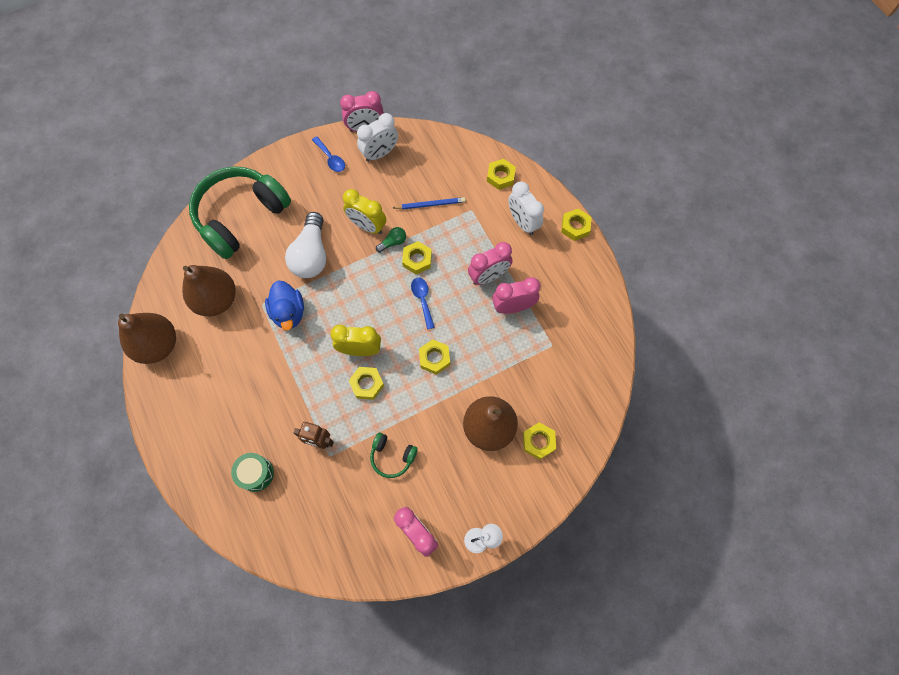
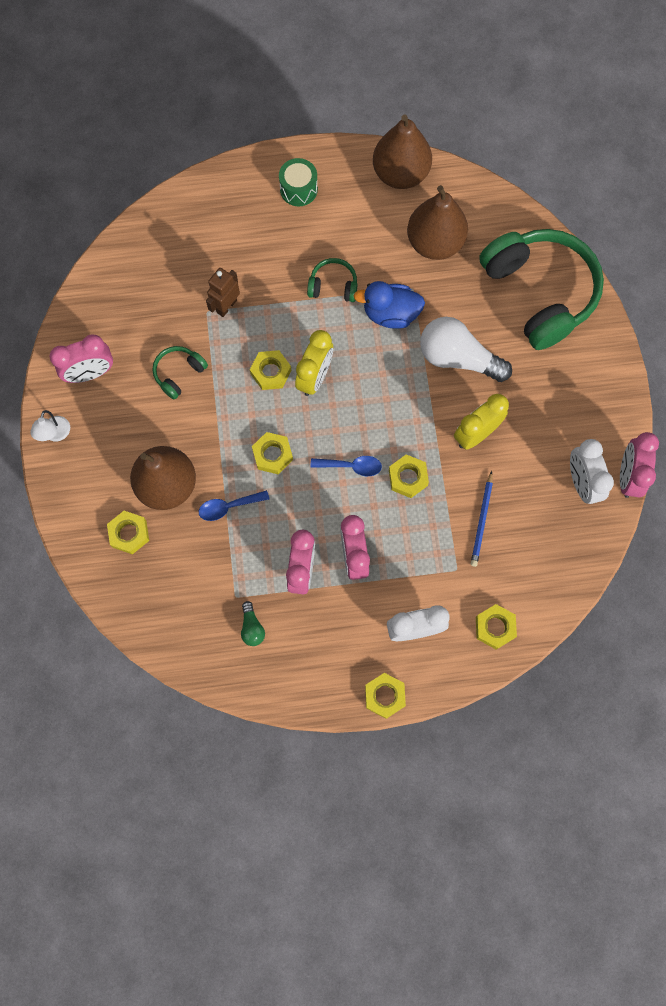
camera: 110 degrees right, 5 degrees up
(256, 474) = (218, 237): green drum -> green drum (298, 189)
(276, 363) = (333, 286): none -> green headphones
(330, 158) = (593, 419): blue spoon -> blue spoon (229, 507)
(393, 242) = (442, 457): green light bulb -> green light bulb (252, 627)

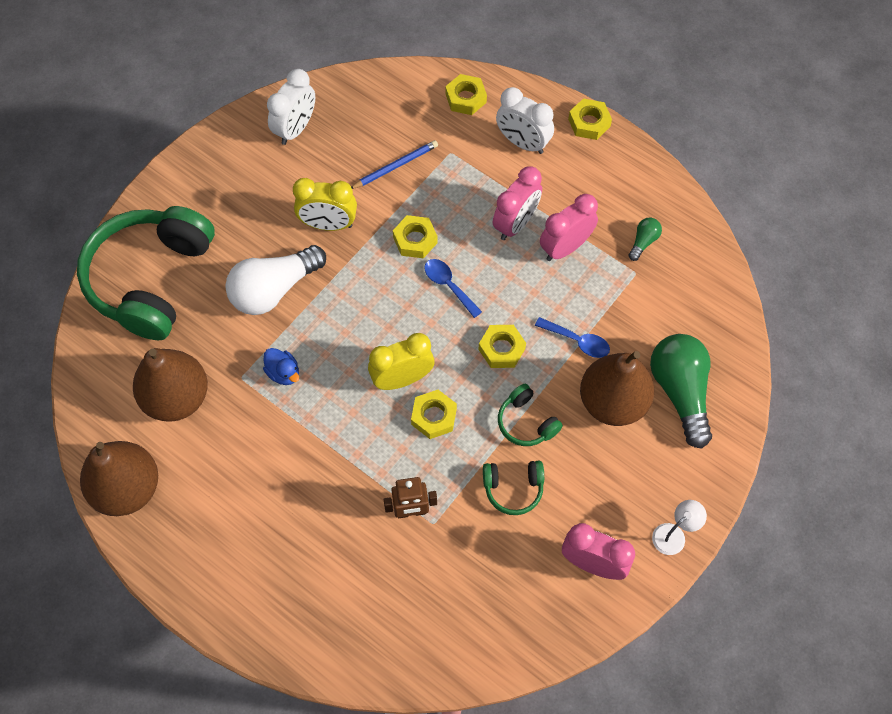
camera: 135 degrees left, 10 degrees down
(129, 533) = (680, 392): yellow nut -> green light bulb
(298, 189) = (229, 564): green drum -> none
(333, 286) = (302, 442): green headphones -> green headphones (526, 422)
(390, 314) = (283, 373): blue duck -> blue duck, size x0.61
(458, 358) = (274, 289): white light bulb -> white light bulb turned 75 degrees clockwise
(628, 476) = (259, 105): pink clock -> none

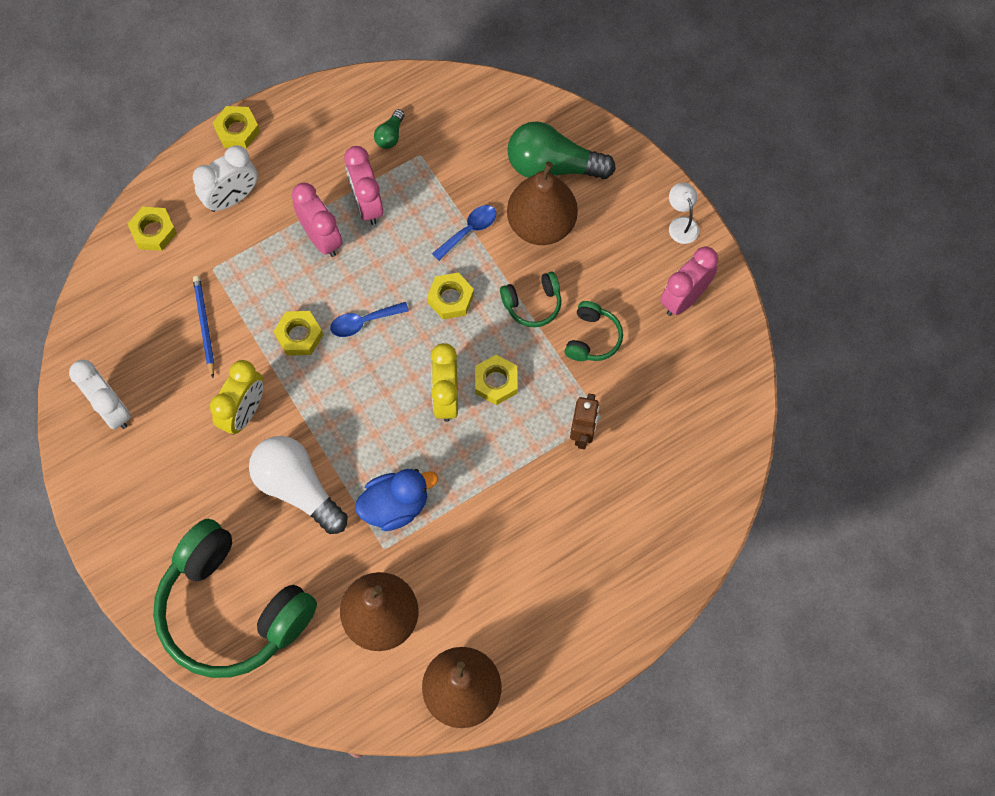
camera: 70 degrees left, 5 degrees up
(274, 289) = (298, 488): white light bulb -> white light bulb turned 150 degrees clockwise
(283, 373) = (395, 506): blue duck -> blue duck, size x1.65
(643, 242) = (390, 135): green light bulb -> green light bulb turned 120 degrees counterclockwise

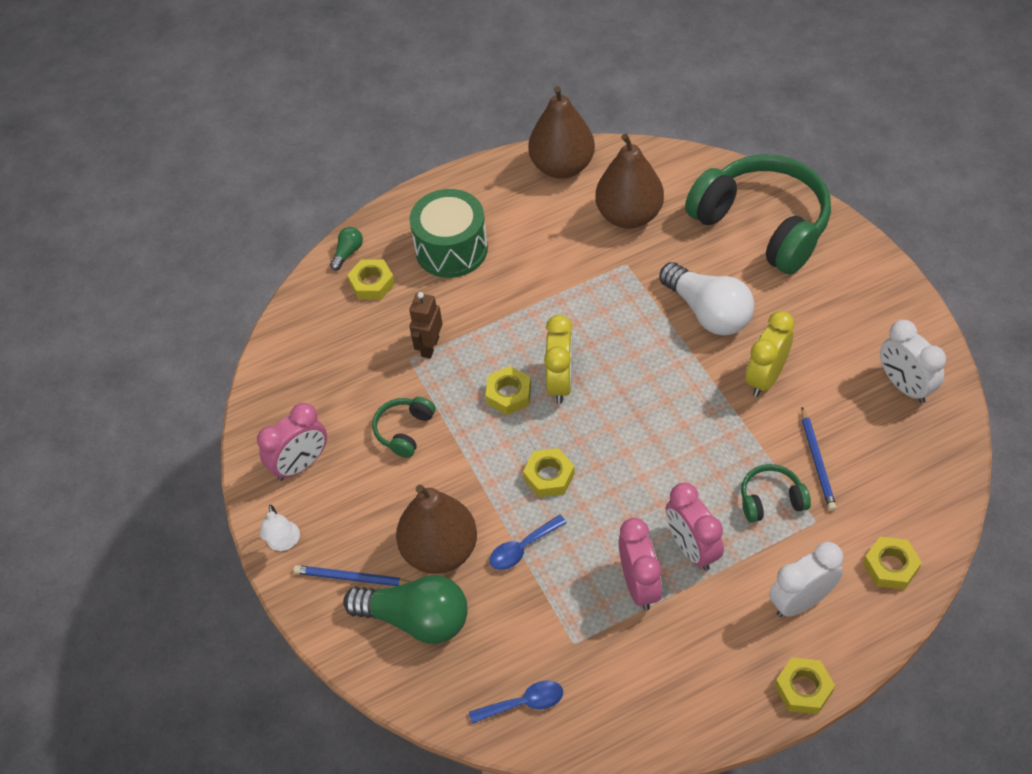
camera: 170 degrees left, 15 degrees down
(299, 335) = (713, 447): yellow nut -> yellow nut (372, 283)
(364, 322) = (643, 457): blue spoon -> blue spoon (523, 703)
(390, 135) = (609, 670): green light bulb -> green light bulb (348, 253)
(395, 506) = (614, 295): blue duck -> none
(532, 304) = (461, 467): green headphones -> green headphones (771, 500)
(577, 561) = (451, 249): none -> green drum
(613, 197) = (352, 578): none -> blue pencil

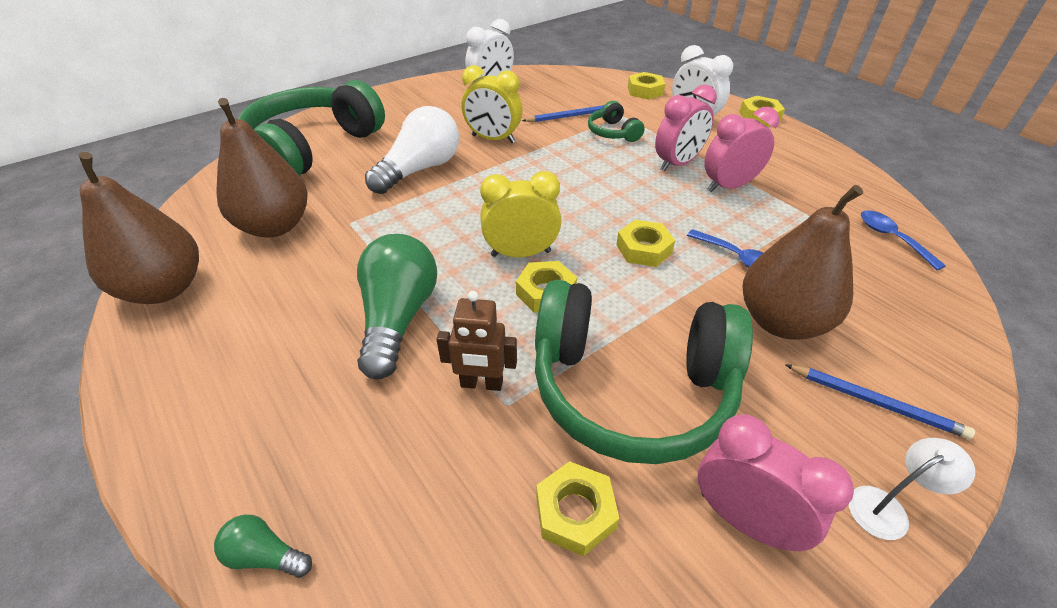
camera: 105 degrees left, 10 degrees down
(352, 578) = (875, 402): blue pencil -> blue pencil turned 60 degrees counterclockwise
(372, 283) = (350, 492): yellow nut -> yellow nut (575, 512)
(404, 430) = (630, 387): green headphones -> green headphones, size x2.32
(416, 619) = (876, 328): green light bulb -> green light bulb (398, 318)
(451, 249) = (292, 388): green drum -> none

